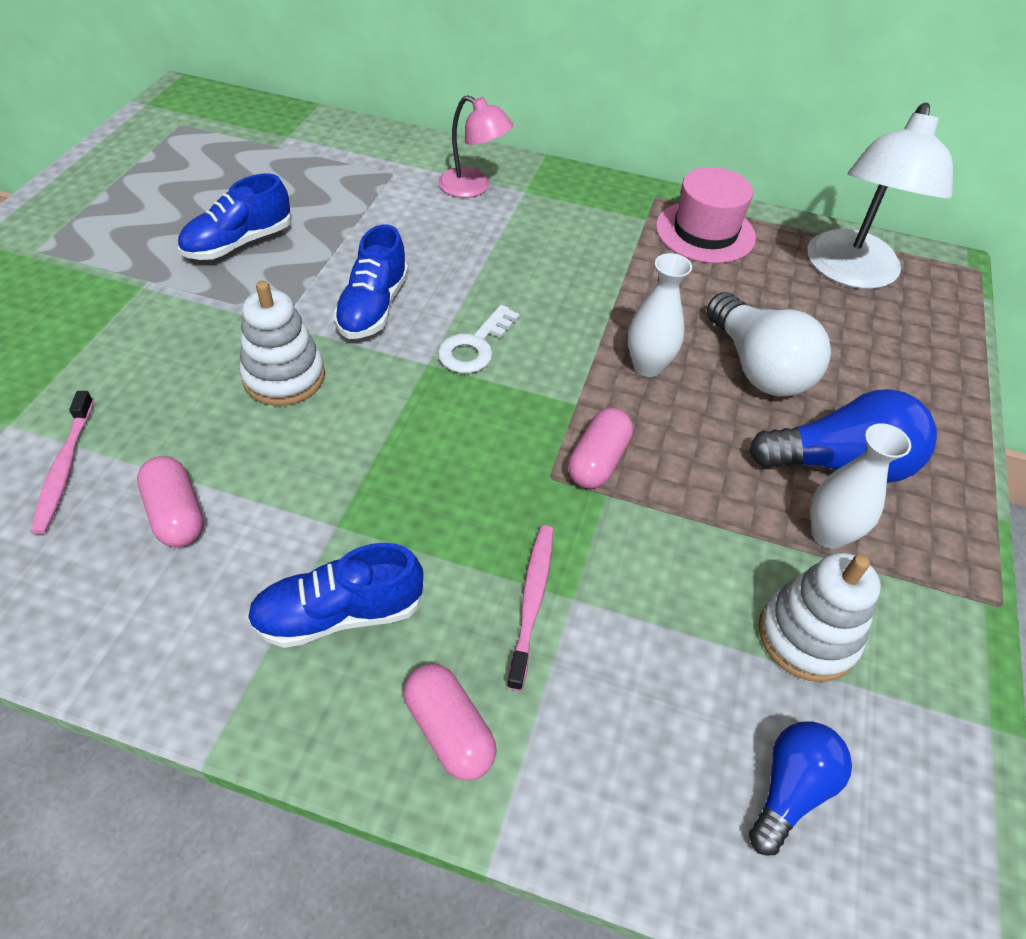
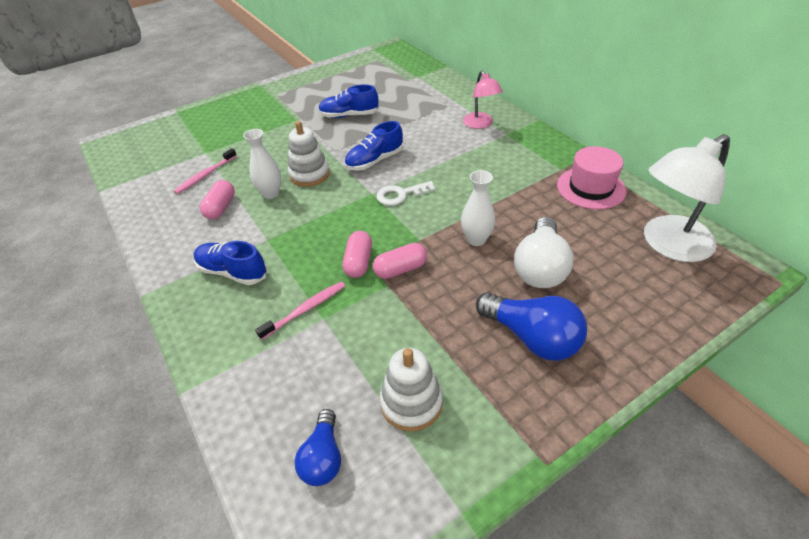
camera: 45 degrees right, 5 degrees down
(449, 730) = (222, 337): pink capsule -> pink capsule (358, 262)
(790, 789) = (323, 457): blue light bulb -> blue light bulb turned 105 degrees clockwise
(828, 534) = (481, 365): white vase -> white vase (271, 193)

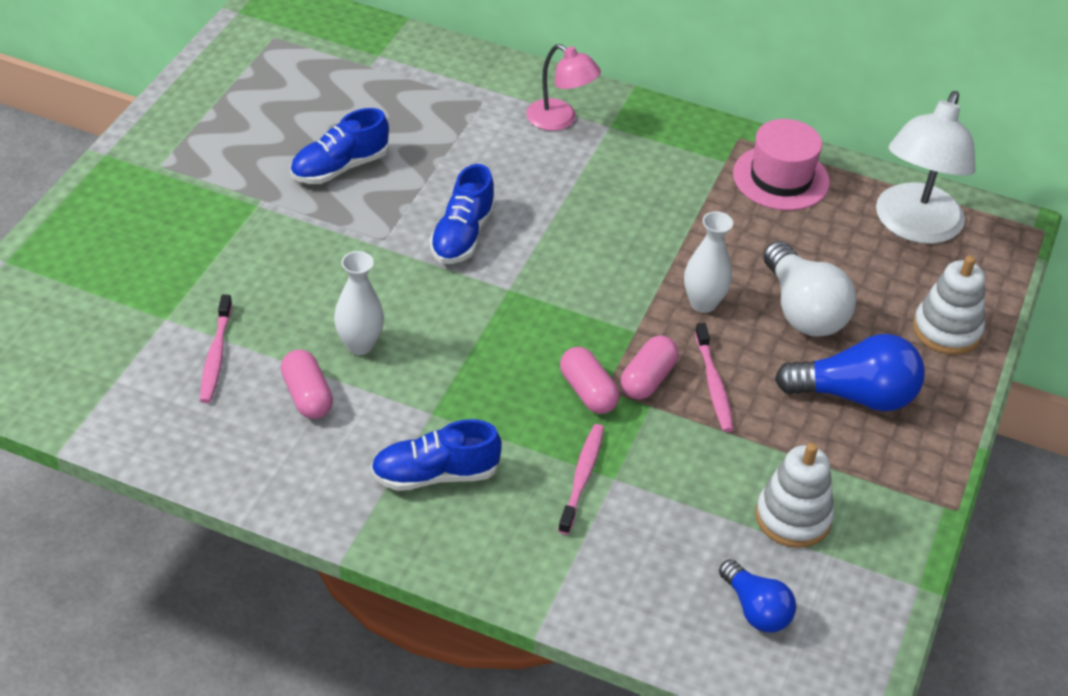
camera: 40 degrees left, 0 degrees up
(309, 174) = (386, 293): white stacking toy -> white stacking toy (946, 330)
(401, 195) = (551, 276): white key -> none
(438, 289) = (713, 384): none -> pink toothbrush

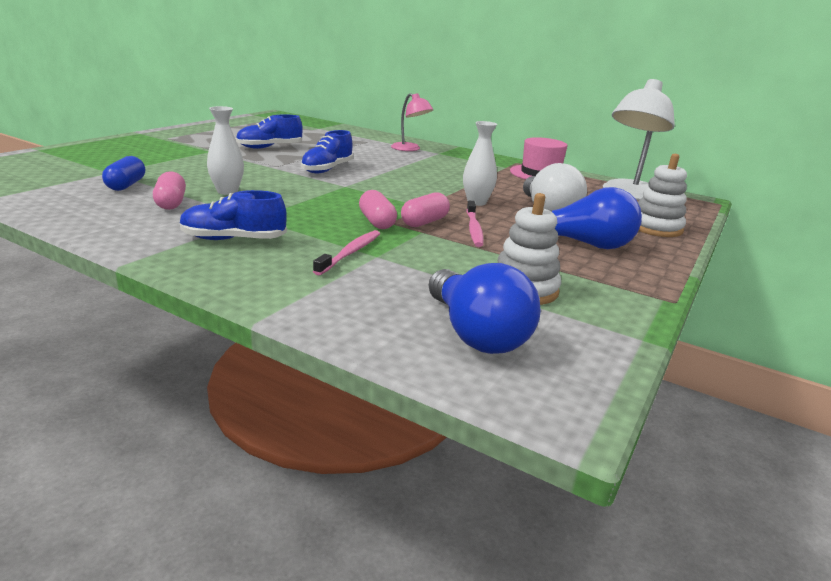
camera: 10 degrees right, 20 degrees down
(216, 356) = (126, 185): pink toothbrush -> blue capsule
(755, 609) = (476, 334): blue light bulb -> blue light bulb, size x1.63

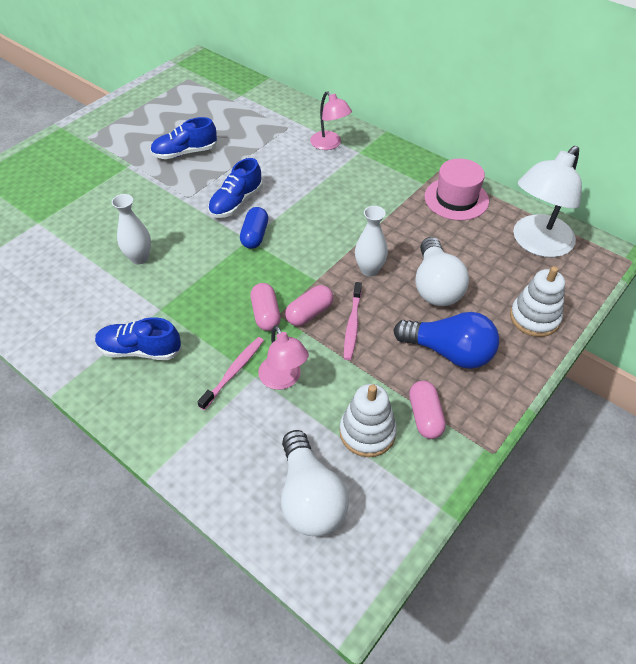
camera: 10 degrees right, 25 degrees up
(126, 185) = (52, 249): blue capsule -> blue capsule (255, 235)
(171, 203) = (90, 284): pink capsule -> pink capsule (425, 416)
(410, 257) = (283, 379): none -> pink lamp
(476, 334) = (310, 497): blue light bulb -> white light bulb

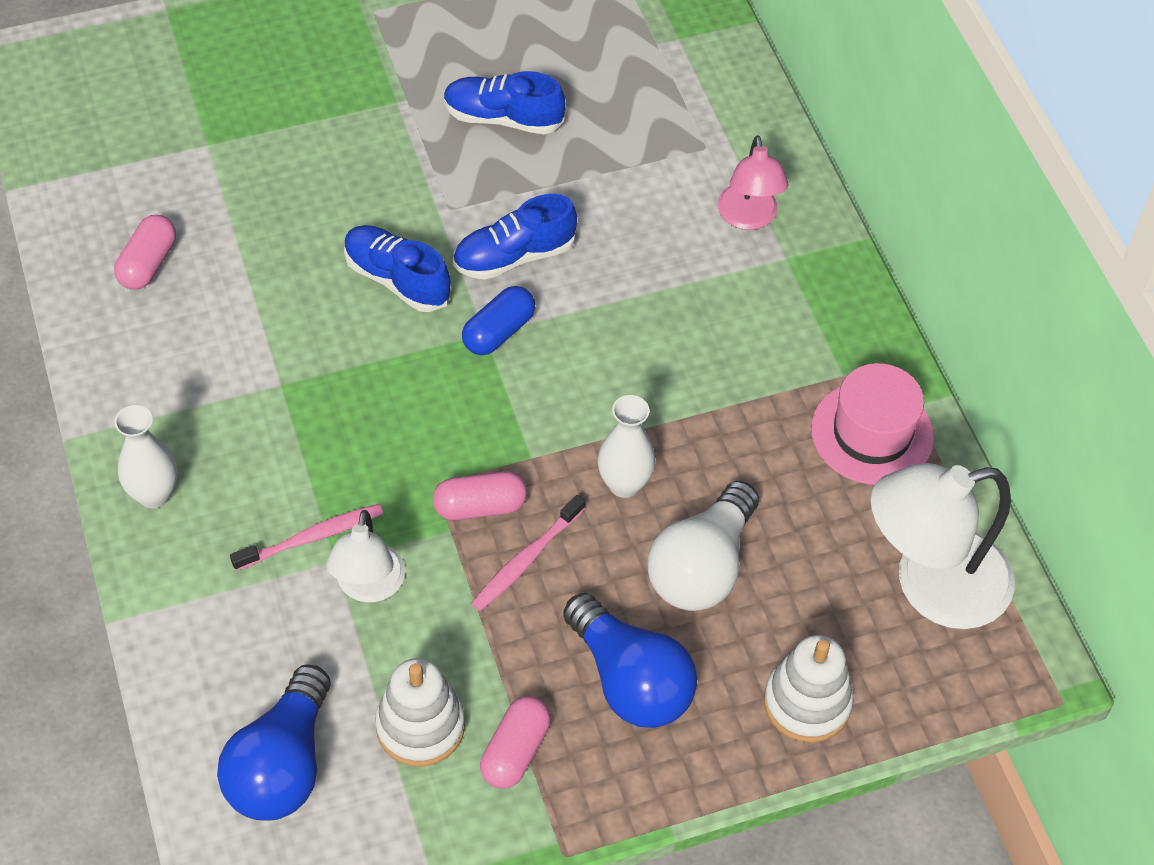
camera: 30 degrees right, 5 degrees up
(139, 258) = (308, 283): white vase -> white vase (154, 494)
(140, 350) = (214, 435): blue shoe -> blue shoe (397, 279)
(266, 314) = (417, 474): pink capsule -> pink capsule (148, 264)
(283, 379) = (368, 587): pink lamp -> white lamp
(310, 497) = (282, 765): white light bulb -> blue light bulb

